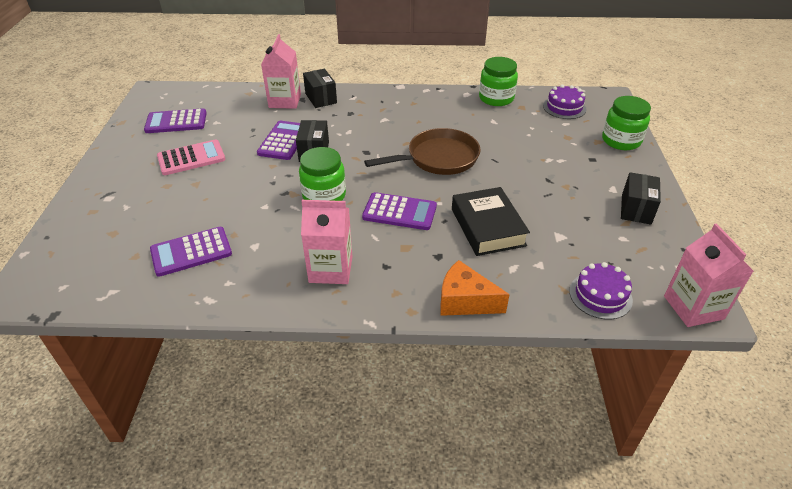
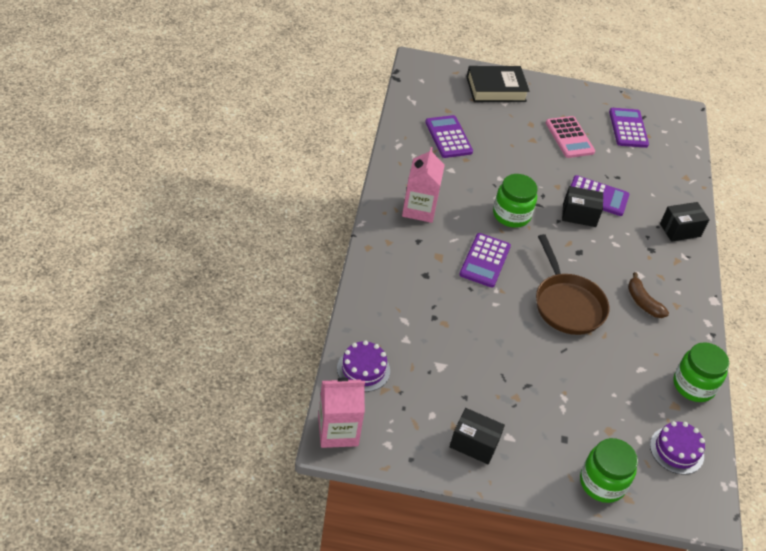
camera: 90 degrees right, 5 degrees up
(285, 101) = (672, 202): pink carton -> none
(417, 118) = (643, 302): none -> brown banana
(465, 301) = (372, 280): orange cheese -> none
(488, 227) = (458, 317): black book -> black book (496, 89)

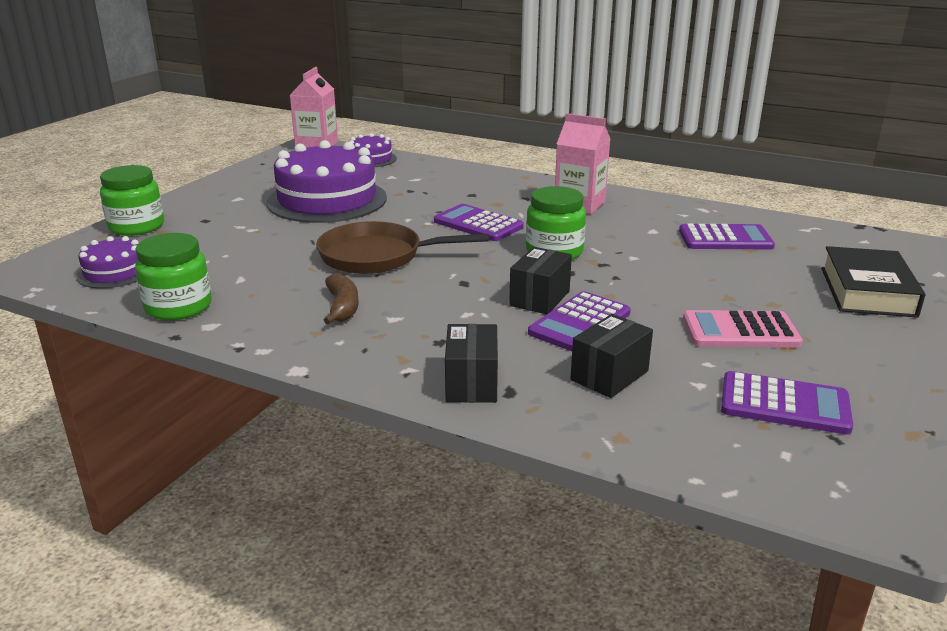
camera: 115 degrees right, 20 degrees down
(474, 444) = (248, 185): black box -> black box (609, 375)
(482, 368) = (327, 200): none -> purple cake
(643, 302) = (342, 307): brown banana -> brown banana turned 90 degrees clockwise

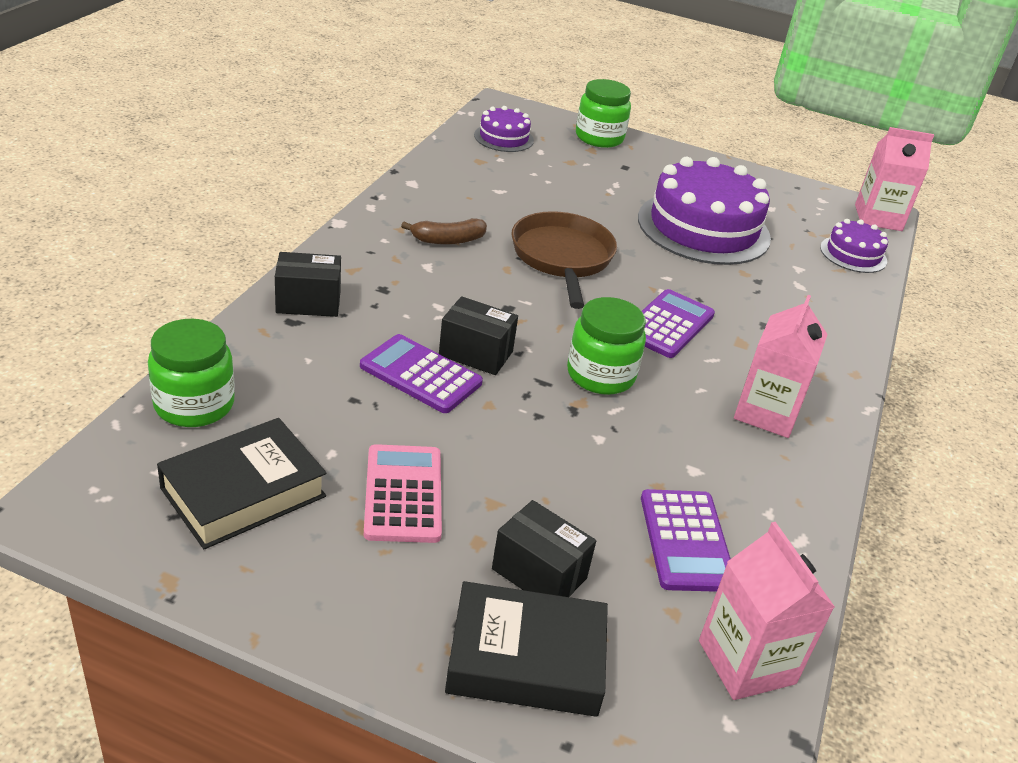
camera: 80 degrees right, 10 degrees up
(178, 307) = (443, 168): green jar -> green jar (194, 405)
(609, 375) = (313, 381): black box -> black box (539, 573)
(784, 404) = (243, 492): purple calculator -> black book
(815, 232) = (746, 662): none -> pink carton

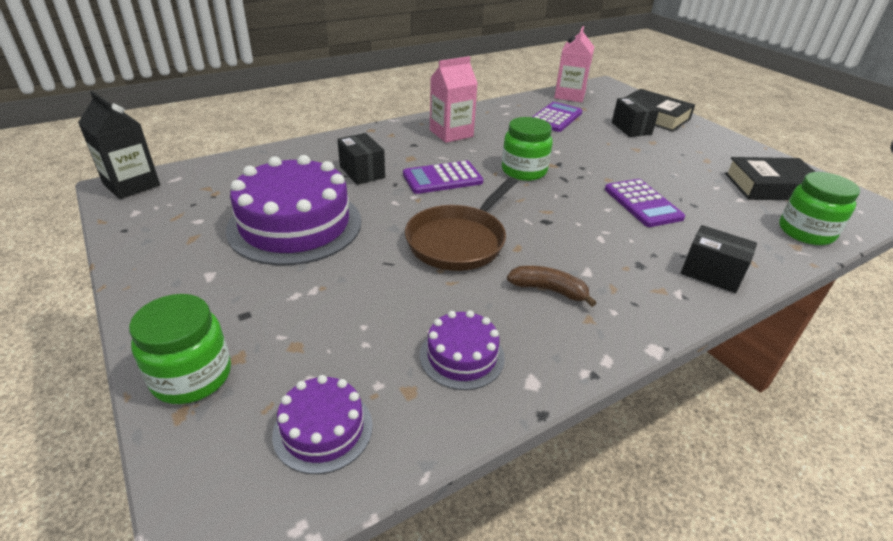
camera: 140 degrees left, 0 degrees up
(403, 494) = (681, 163): pink calculator -> none
(476, 353) = (595, 203): black box -> black box (362, 172)
(853, 254) = (222, 171): purple cake -> purple cake (462, 356)
(878, 218) = (131, 185): pink carton -> black carton

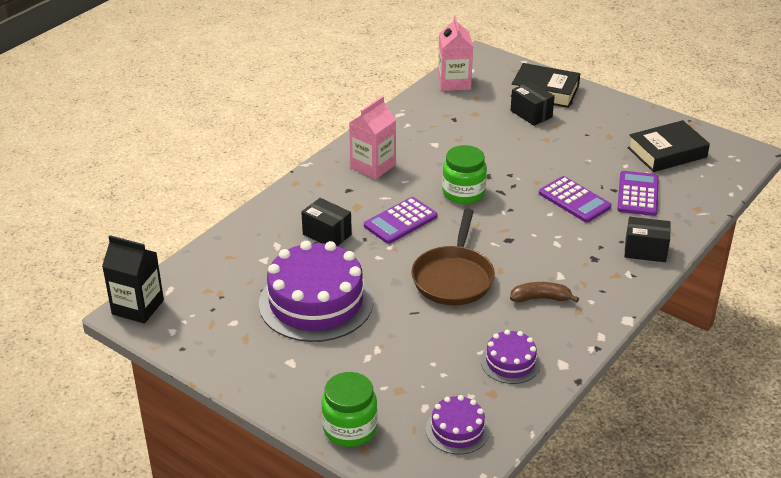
camera: 20 degrees left, 0 degrees up
(555, 118) = (456, 118): purple calculator -> purple calculator (638, 194)
(805, 232) = (701, 193): green jar -> none

